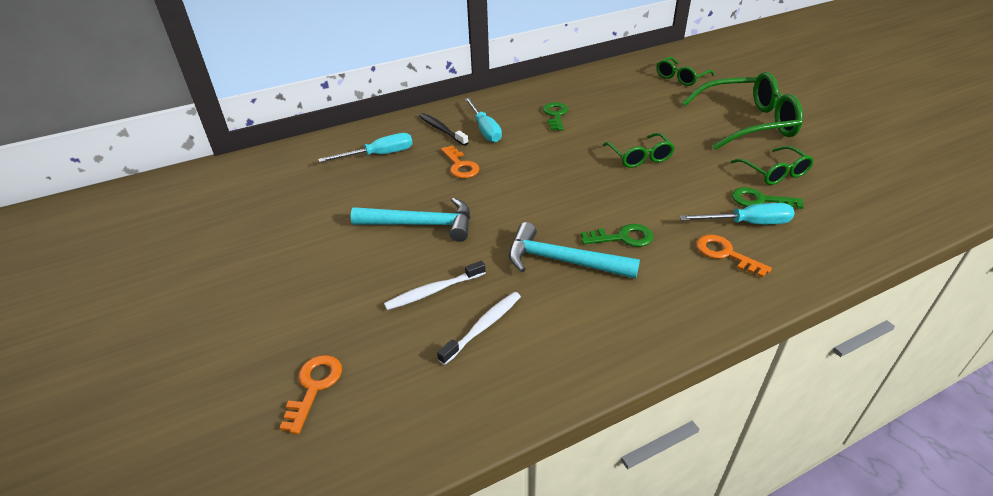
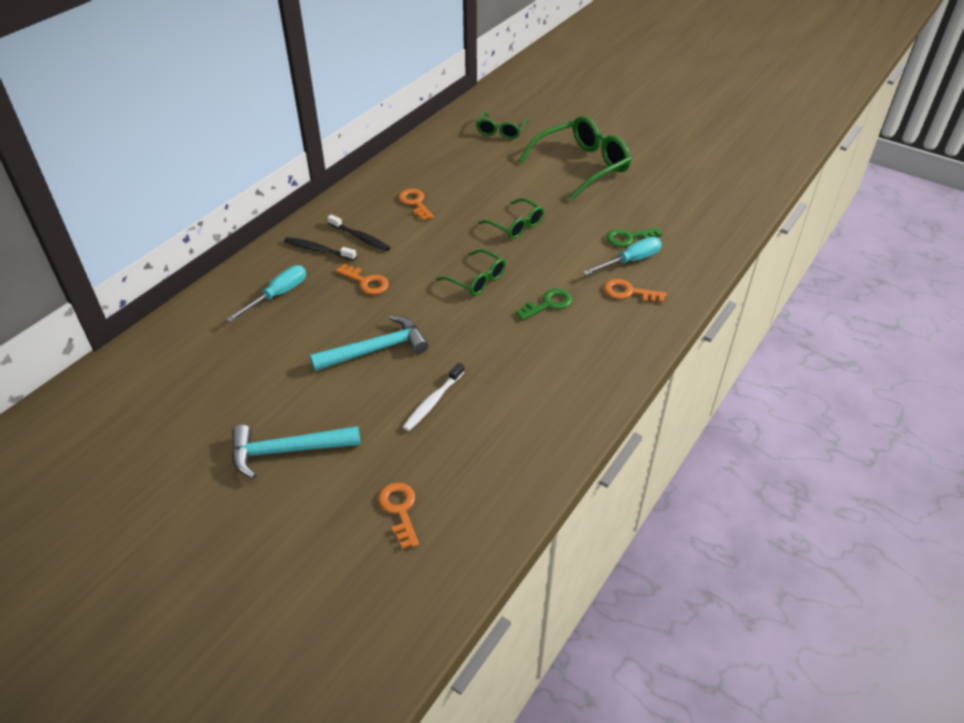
camera: 30 degrees left, 5 degrees up
(483, 327) = (493, 414): white toothbrush -> none
(485, 130) = (360, 238): turquoise screwdriver -> black toothbrush
(555, 115) = (415, 203): green key -> orange key
(562, 261) = (515, 340): turquoise hammer -> turquoise hammer (287, 451)
(774, 173) = (626, 209): green glasses -> green glasses (477, 280)

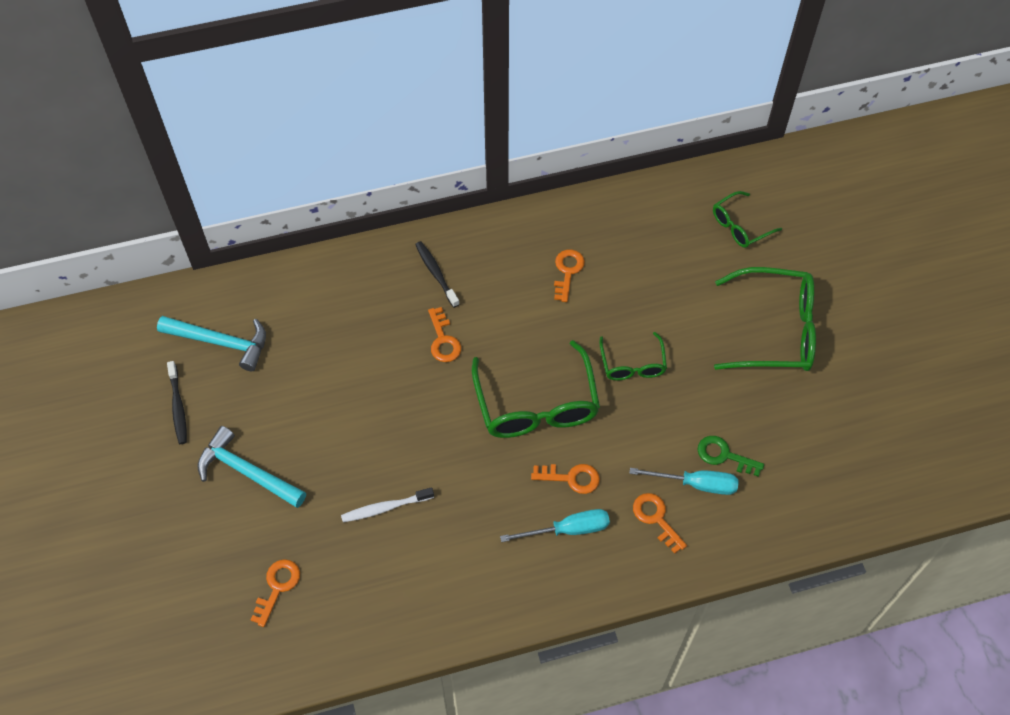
camera: 40 degrees right, 15 degrees up
(277, 295) = (363, 305): turquoise screwdriver -> turquoise screwdriver (568, 530)
(360, 238) = (482, 283): black toothbrush -> black toothbrush (178, 407)
(376, 350) = (389, 421): turquoise hammer -> turquoise hammer (221, 342)
(477, 280) = (536, 405): green glasses -> green glasses, size x1.83
(548, 304) = (571, 478): green key -> orange key

